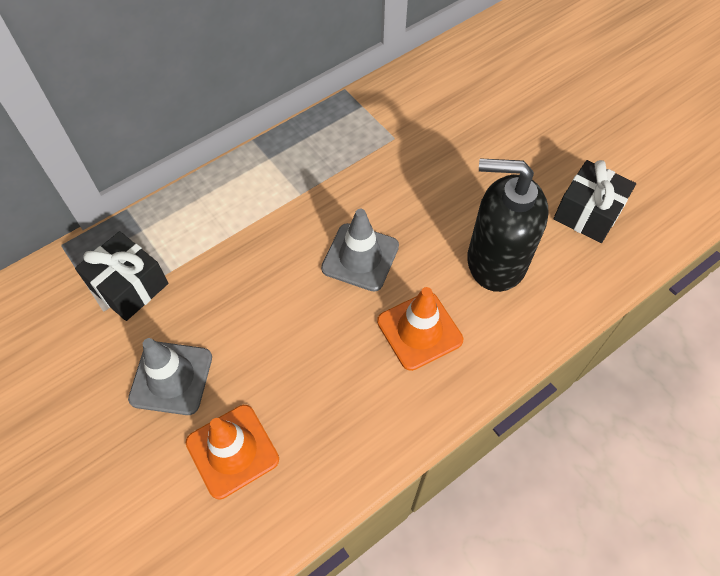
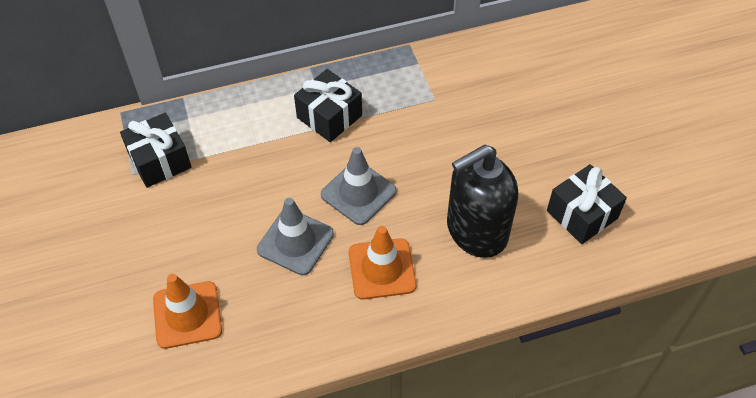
camera: 20 degrees right, 5 degrees down
(171, 378) = (163, 243): grey traffic cone -> grey traffic cone (295, 242)
(295, 185) = (329, 116): none -> black gift
(495, 261) = (476, 231): black soap dispenser -> black soap dispenser turned 60 degrees counterclockwise

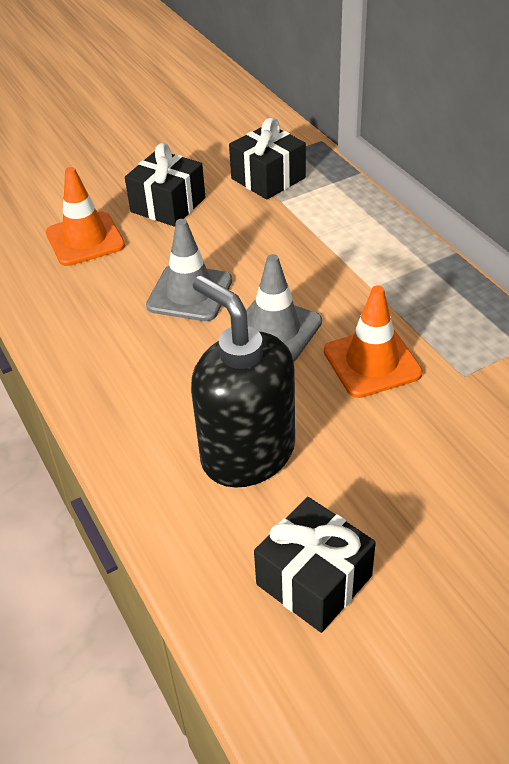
camera: 80 degrees right, 10 degrees down
(329, 116) = (384, 283): black gift -> black gift (168, 205)
(382, 269) = (167, 371): orange traffic cone -> orange traffic cone (372, 362)

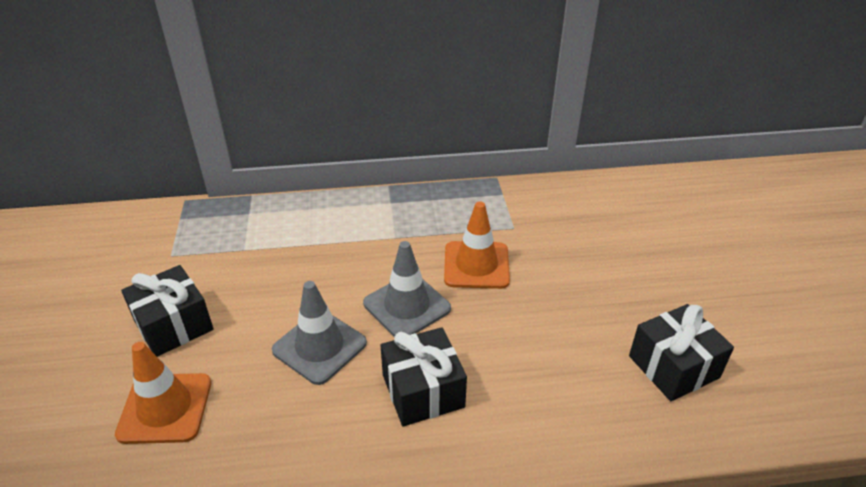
camera: 70 degrees left, 5 degrees down
(247, 453) = (537, 366): black soap dispenser -> none
(268, 178) = (204, 247): black gift -> black gift (423, 391)

